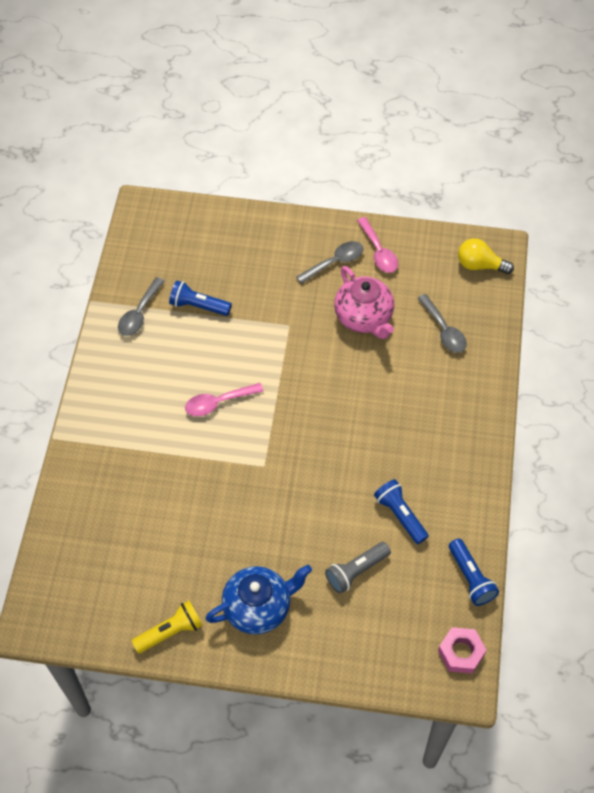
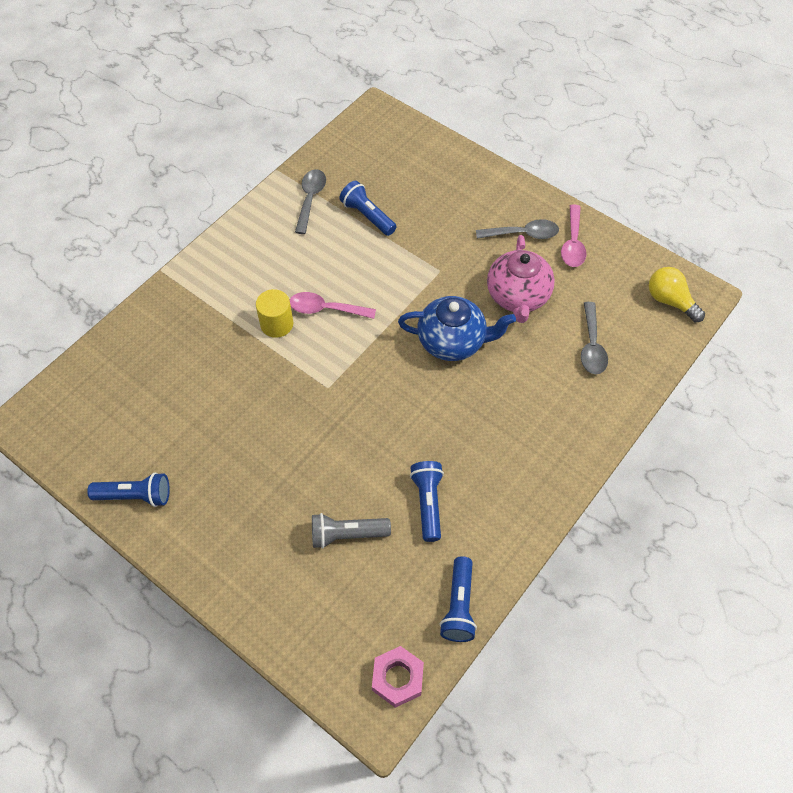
camera: 30 degrees right, 0 degrees up
(139, 313) = (310, 199): grey spoon -> grey spoon turned 135 degrees clockwise
(170, 632) = (135, 496): yellow flashlight -> blue flashlight
(186, 435) = (277, 324): none -> yellow cylinder
(258, 607) = (230, 518): blue teapot -> blue teapot (452, 342)

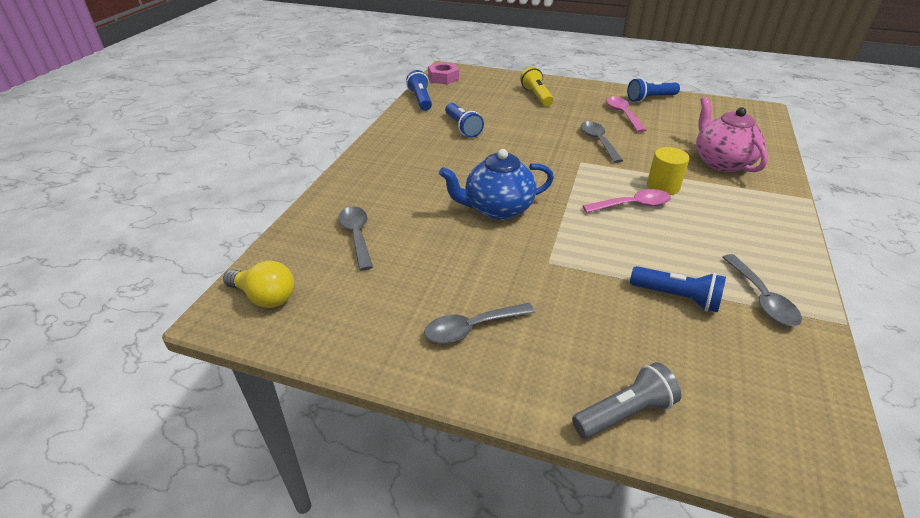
camera: 160 degrees right, 20 degrees down
(282, 418) = (598, 141): none -> grey spoon
(285, 559) = (536, 96): none -> yellow flashlight
(347, 534) = (507, 109): grey flashlight -> grey flashlight (624, 413)
(517, 297) = (449, 258): pink teapot -> pink teapot (721, 162)
(573, 243) = (400, 334): pink spoon -> pink spoon (622, 114)

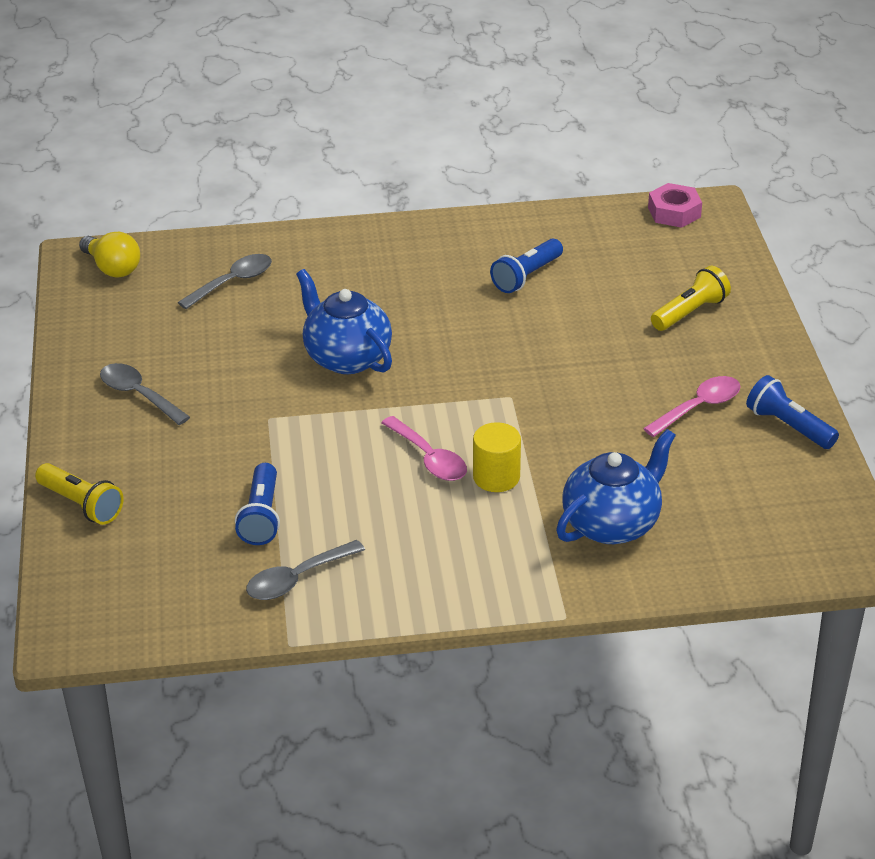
camera: 65 degrees right, 0 degrees up
(265, 297) = (112, 268): yellow light bulb -> yellow light bulb turned 45 degrees counterclockwise
(420, 100) = (580, 217): blue flashlight -> none
(598, 141) = (583, 400): grey spoon -> none
(624, 413) = (81, 504): grey flashlight -> yellow flashlight
(721, 162) = (612, 524): pink teapot -> blue teapot

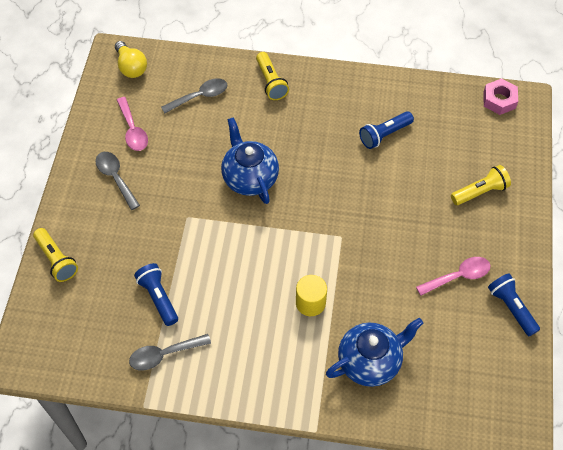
camera: 15 degrees right, 20 degrees up
(261, 516) = (158, 298): blue flashlight -> blue flashlight turned 135 degrees clockwise
(334, 249) = (271, 82): none -> yellow flashlight
(429, 458) = (274, 276): pink spoon -> pink spoon (133, 130)

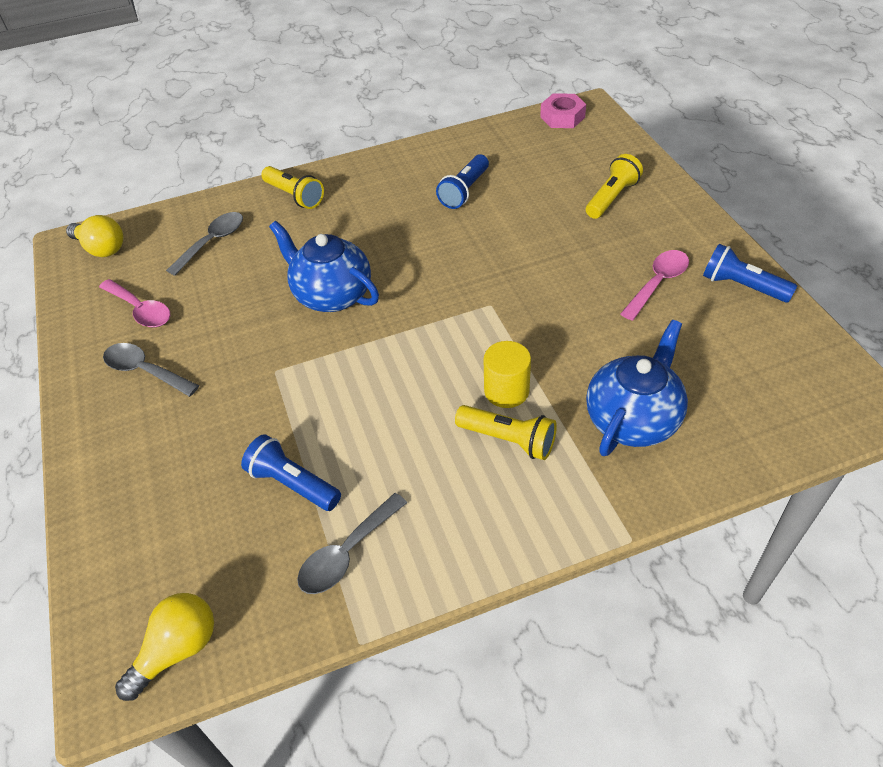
camera: 25 degrees left, 10 degrees down
(56, 260) = (105, 509): yellow flashlight -> yellow flashlight (508, 440)
(57, 360) = (178, 650): none -> yellow light bulb

